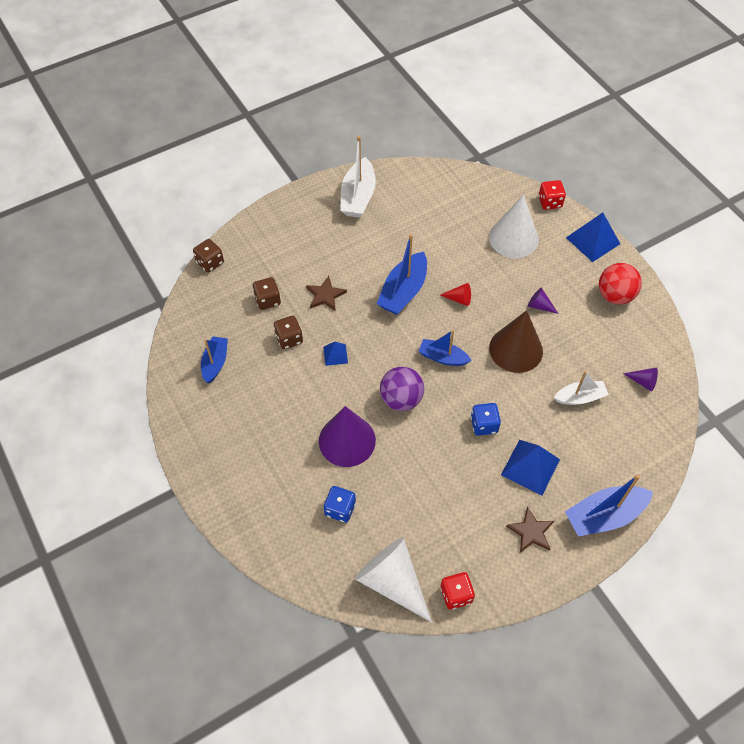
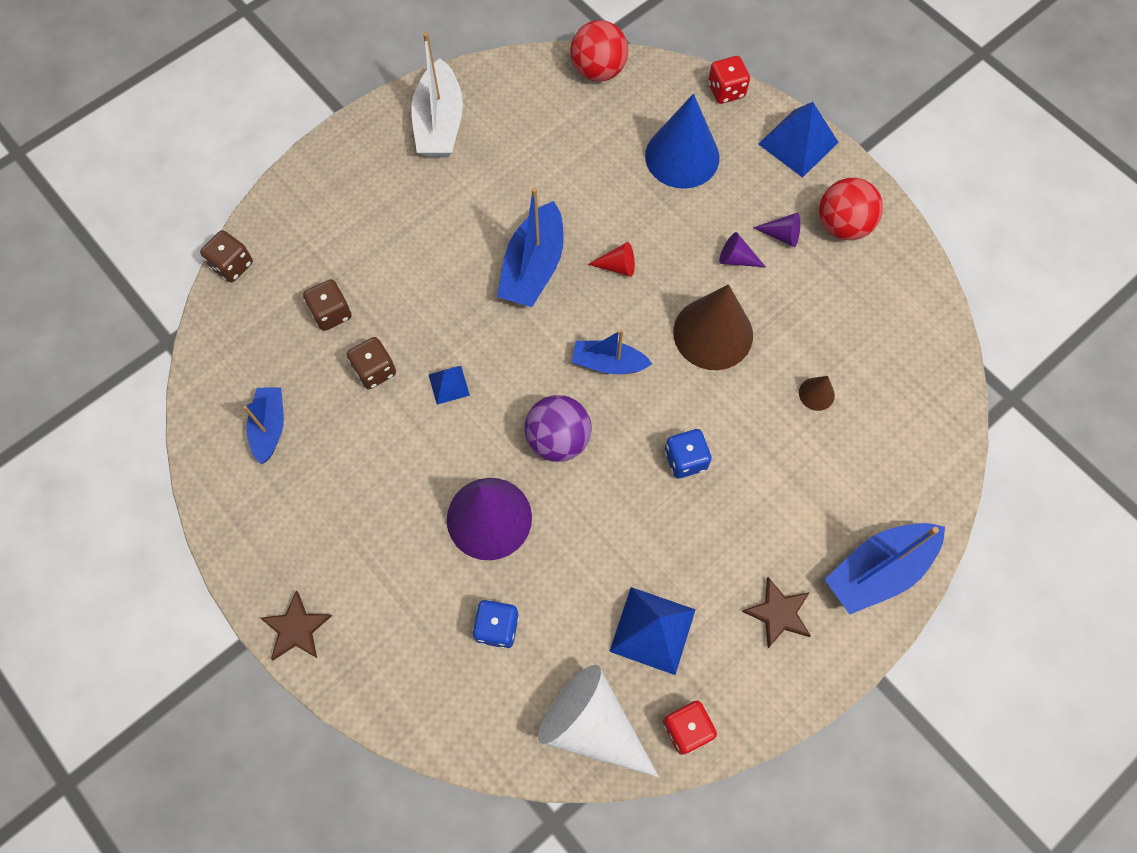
camera: 10 degrees left, 10 degrees up
(325, 295) = (417, 291): brown star -> brown star (296, 628)
(467, 179) = (598, 70): none -> red ball
(513, 238) = (682, 156): white cone -> blue cone
(530, 467) = (762, 514): blue pyramid -> blue pyramid (652, 630)
(580, 397) = (816, 394): white boat -> brown cone
(643, 382) = (903, 354): purple cone -> purple cone (782, 235)

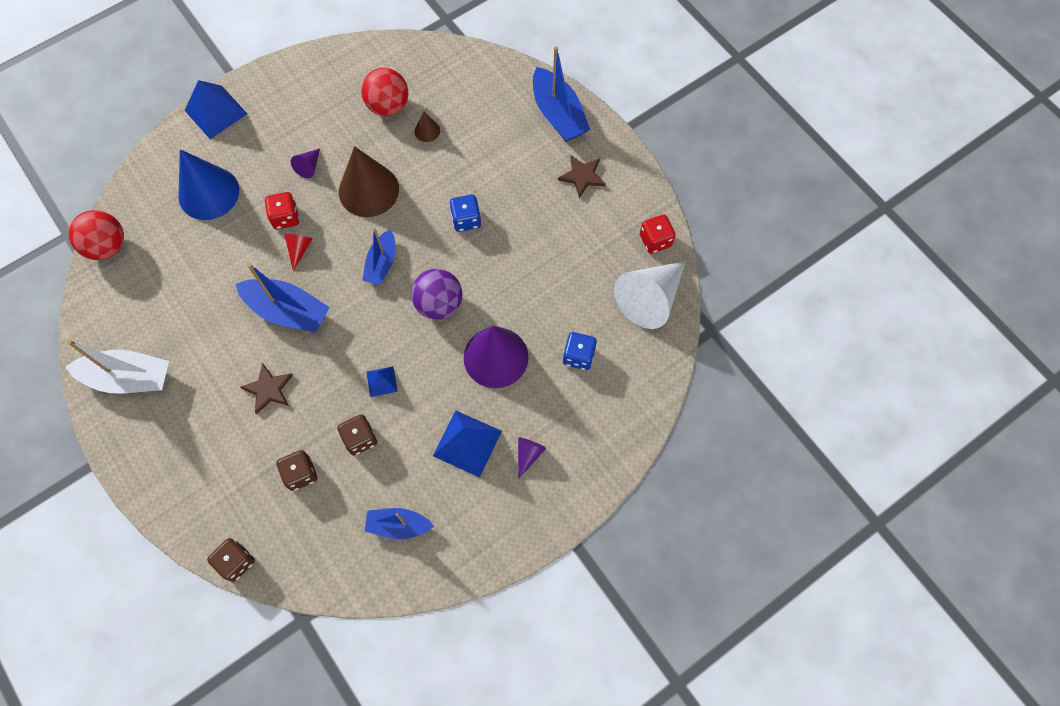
camera: 85 degrees left, 0 degrees up
(296, 628) = (569, 502): brown star -> brown star (268, 389)
(652, 630) = (588, 254): blue pyramid -> blue pyramid (467, 443)
(726, 91) = (154, 154): red dice -> red dice (285, 217)
(782, 235) = (295, 134): purple cone -> purple cone (528, 454)
(842, 225) = (295, 94): red ball -> red ball (388, 106)

